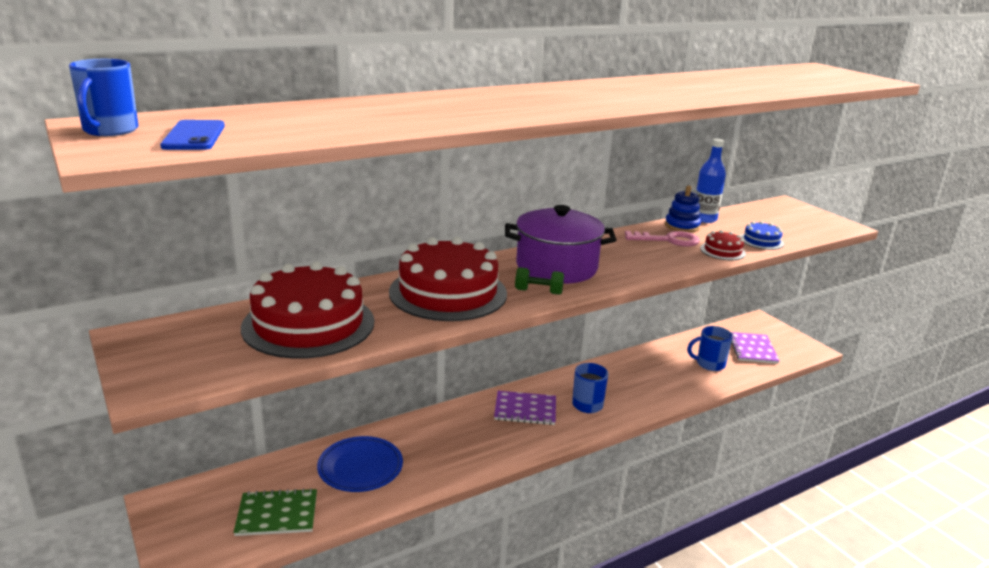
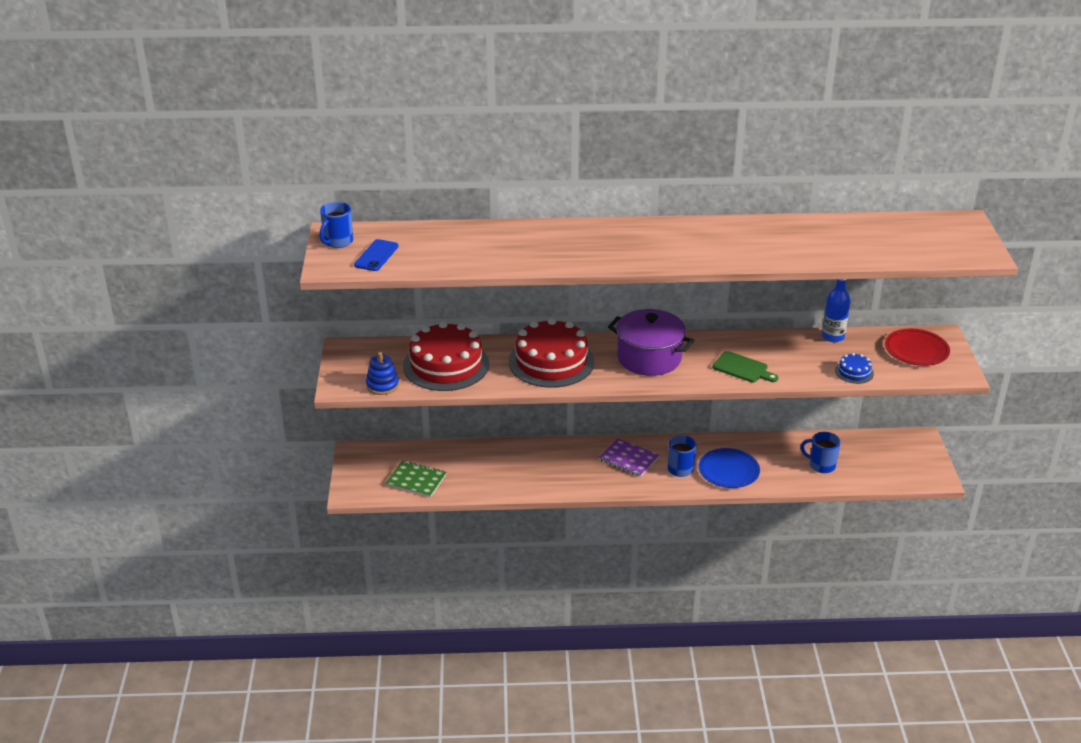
camera: 30 degrees right, 10 degrees up
(360, 468) = (483, 466): blue plate -> blue plate (728, 471)
(538, 292) = (614, 377): green dumbbell -> none
(661, 258) = (742, 368): none -> green cutting board
(668, 240) = (770, 352): pink key -> none
(682, 226) = (801, 340): blue stacking toy -> blue stacking toy (382, 385)
(722, 251) = (804, 374): red cake -> none
(752, 349) = (878, 463): purple notebook -> none
(784, 216) = (916, 350): none -> red plate

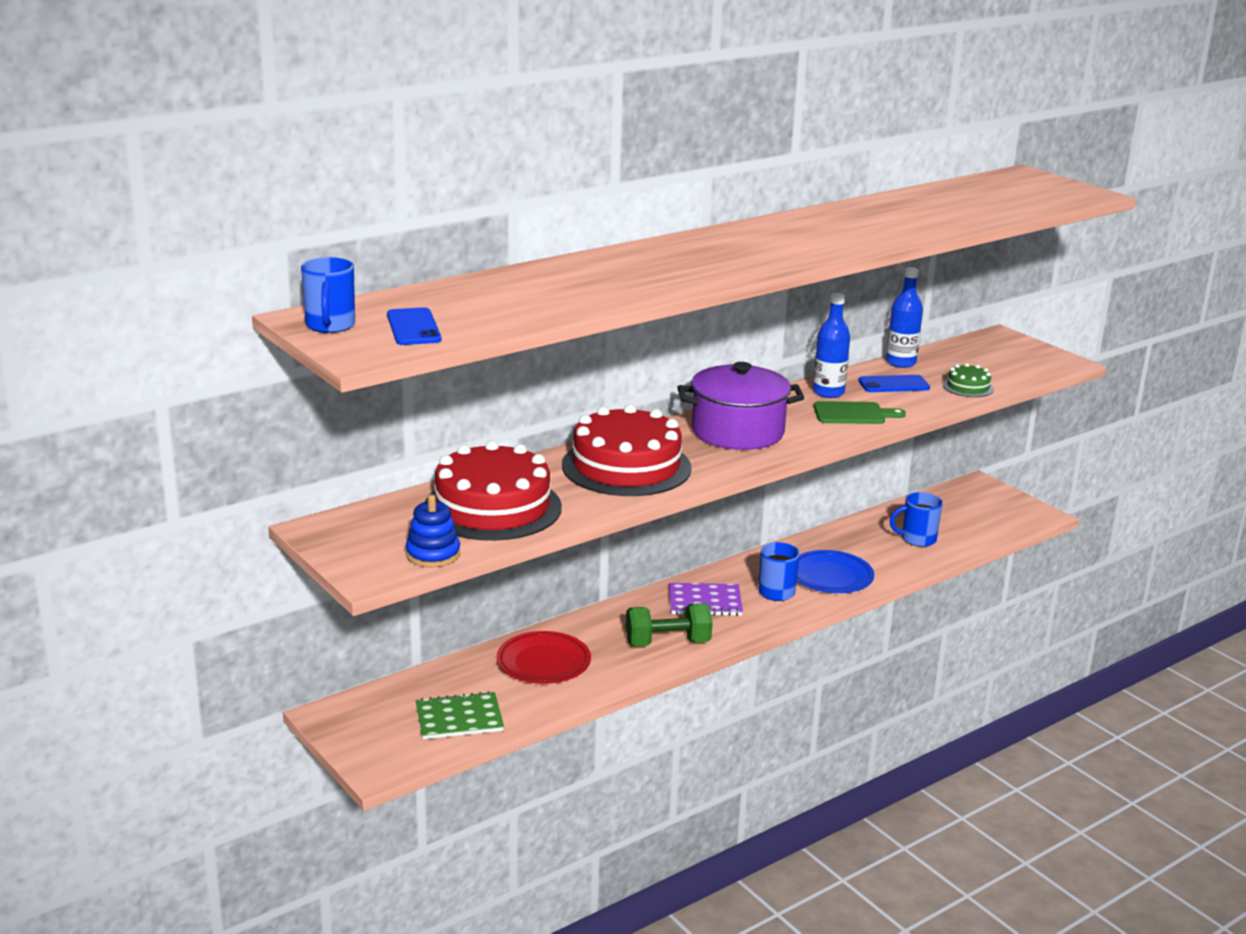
camera: 35 degrees left, 10 degrees down
(576, 478) = (667, 643): none -> green dumbbell
(748, 346) = (828, 392): none -> blue bottle
(802, 353) = (893, 384): none -> blue phone
(854, 372) = (968, 387): blue cake -> green cake
(916, 350) = (997, 354): red plate -> red plate (543, 662)

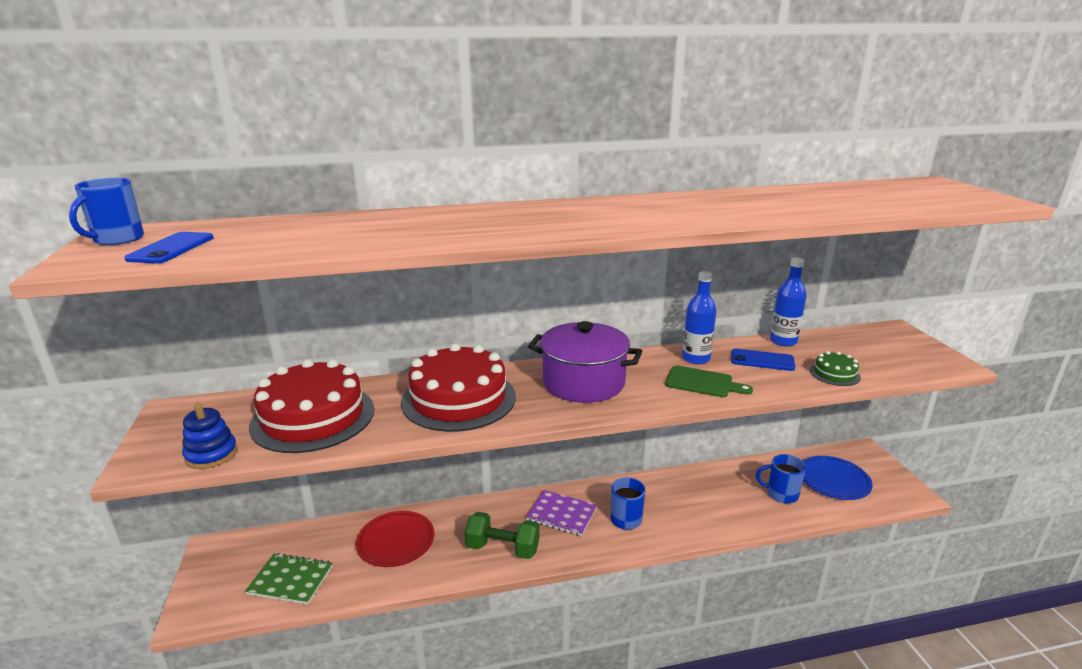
camera: 25 degrees right, 0 degrees up
(830, 576) = (682, 515): blue plate -> blue plate (833, 481)

